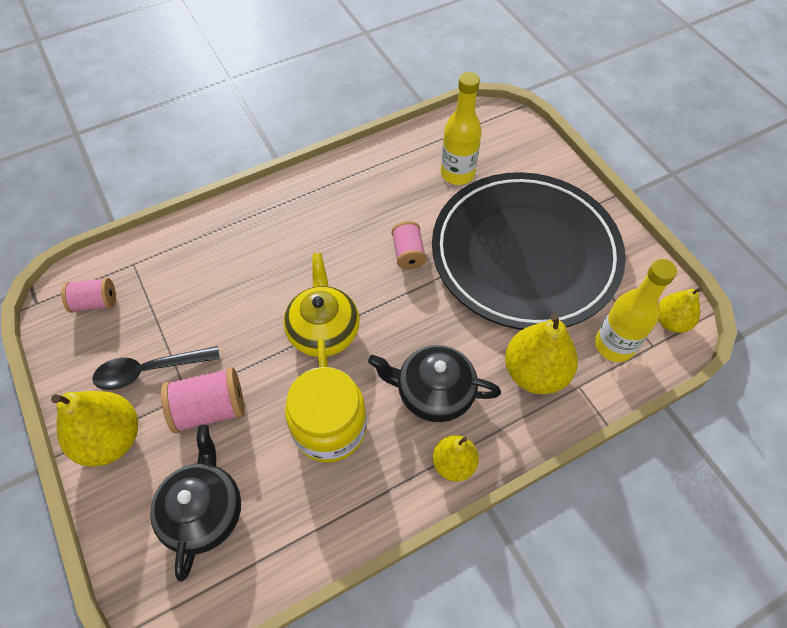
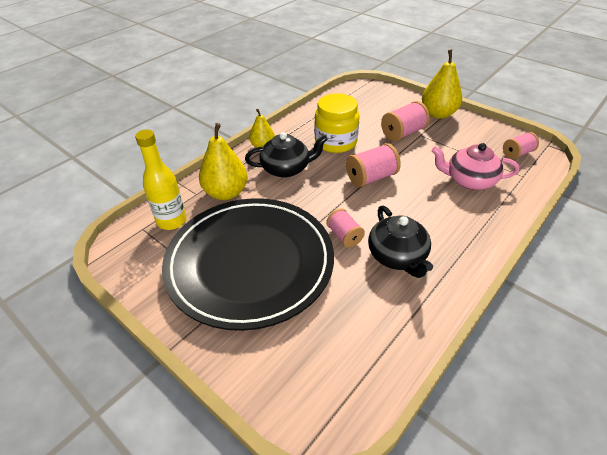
camera: 160 degrees right, 15 degrees down
(149, 370) = (450, 137): black spoon -> none
(204, 280) = (469, 180): none -> pink teapot
(204, 511) = (372, 107): black teapot -> black teapot (397, 256)
(323, 330) = (371, 177): yellow teapot -> pink spool
(457, 174) = (339, 320): yellow bottle -> none
(671, 321) = (126, 247): yellow pear -> none

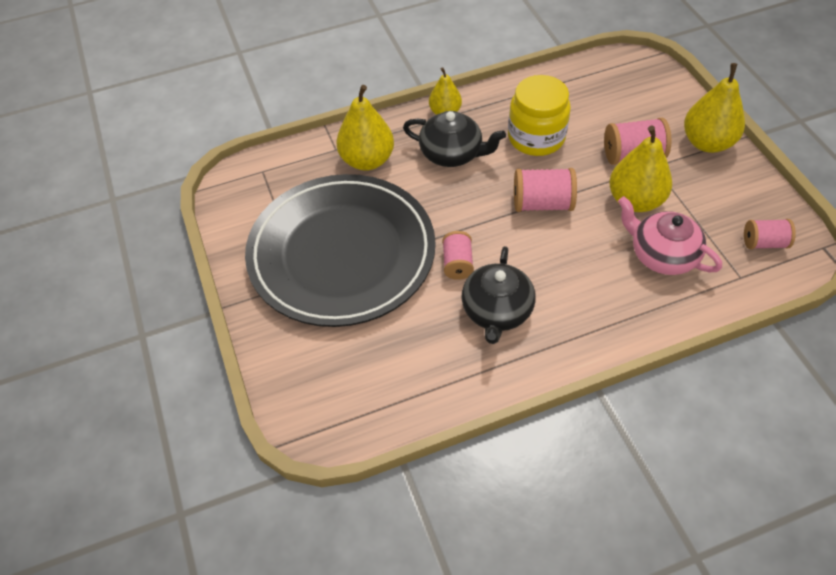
camera: 30 degrees right, 10 degrees up
(172, 221) = (294, 173): yellow bottle -> none
(426, 156) = (635, 200): none -> yellow pear

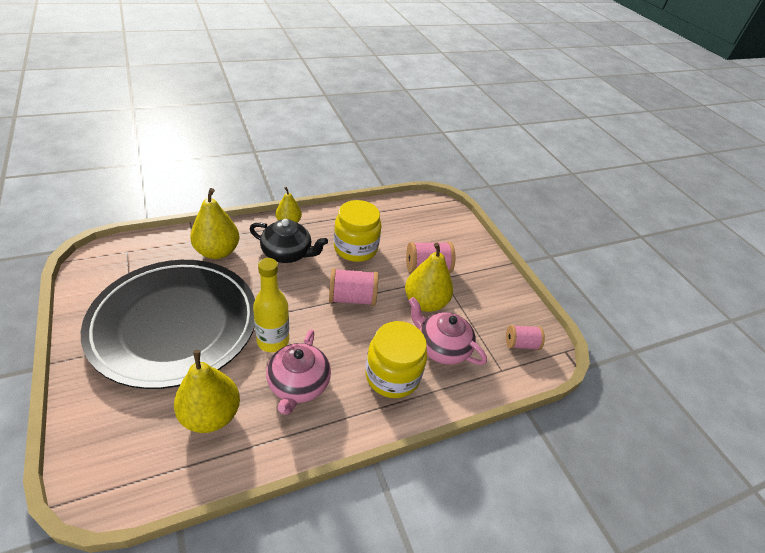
camera: 10 degrees left, 10 degrees down
(457, 263) = (273, 341): pink spool -> yellow bottle
(496, 311) = (298, 384): black teapot -> pink teapot
(605, 293) = (392, 375): none -> yellow jar
(707, 143) = (483, 265): yellow pear -> yellow pear (211, 415)

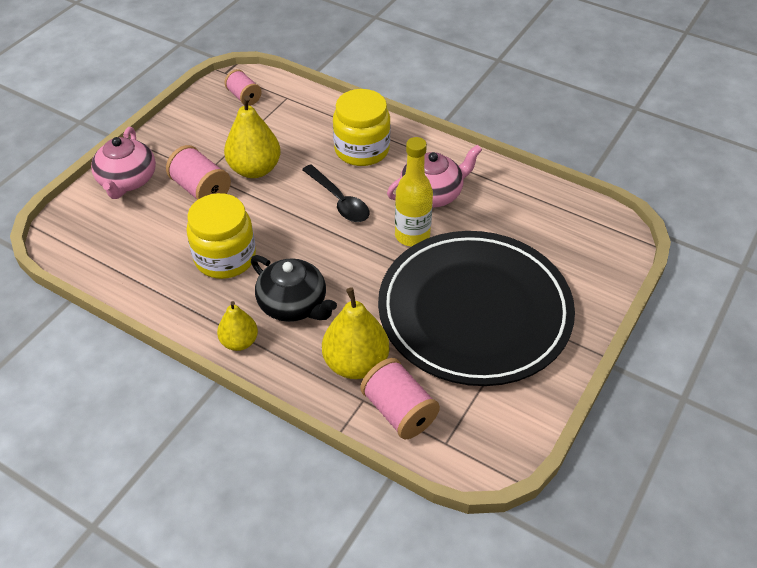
camera: 120 degrees left, 5 degrees up
(211, 415) = (512, 221): yellow pear -> none
(287, 253) = (293, 304): black teapot -> black teapot turned 150 degrees clockwise
(349, 325) = (339, 201): none -> black spoon
(352, 298) = (304, 218): pink spool -> pink spool (399, 411)
(441, 347) = (299, 137): pink teapot -> pink teapot (127, 180)

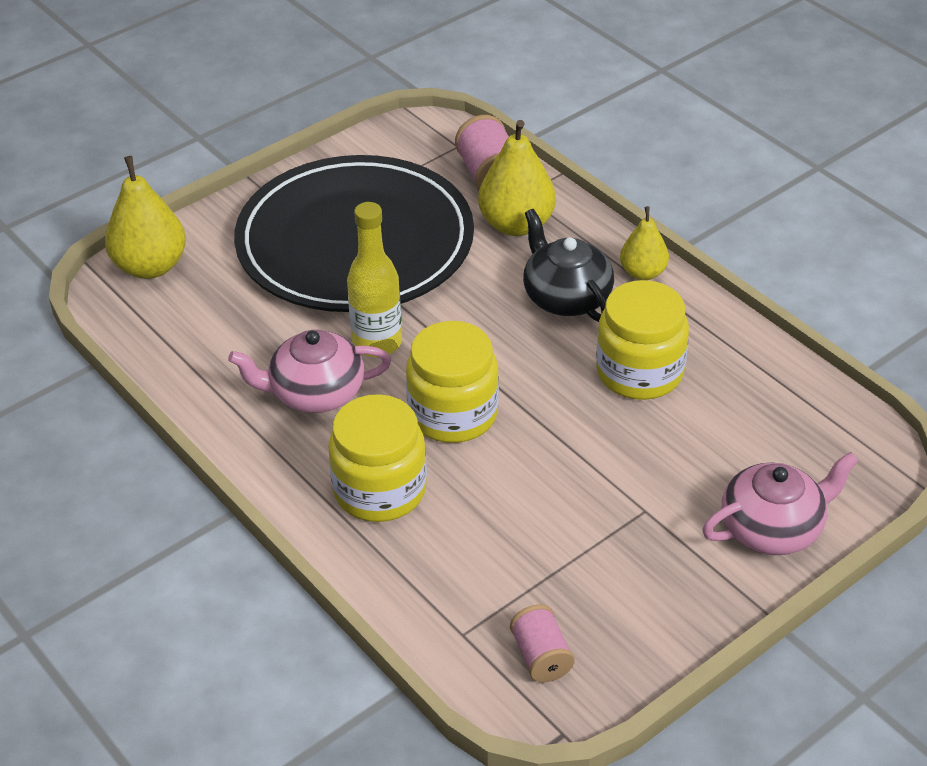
camera: 160 degrees left, 5 degrees down
(127, 180) = (773, 528): pink teapot -> pink teapot turned 45 degrees clockwise
(201, 189) = (655, 482): pink spool -> none
(255, 169) = (563, 497): yellow pear -> yellow pear (150, 266)
(339, 201) = (453, 414): black spoon -> yellow jar

